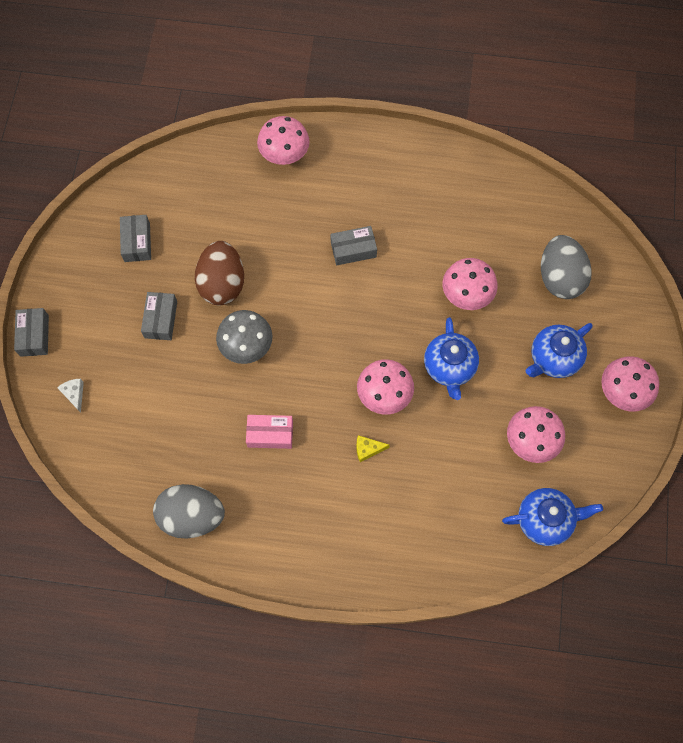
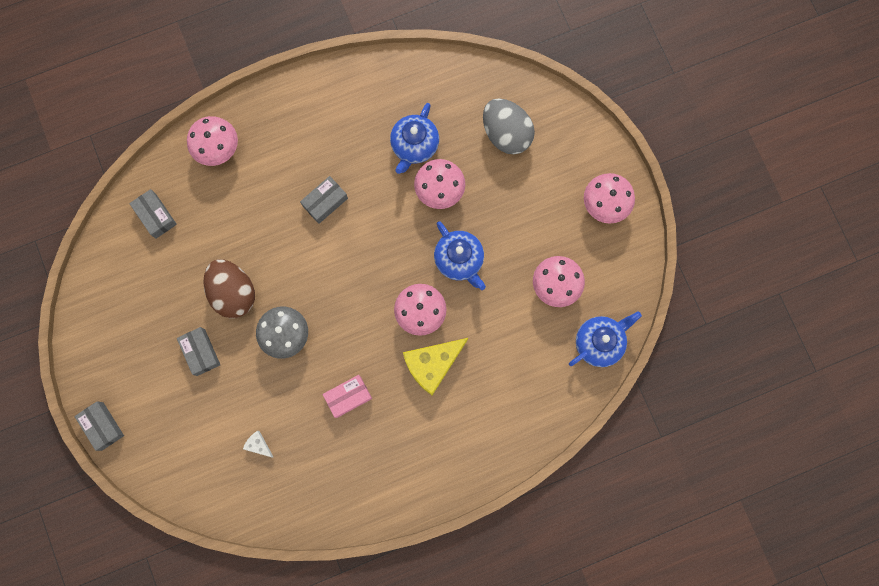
camera: 30 degrees left, 10 degrees up
(74, 394) = (168, 455): white cheese -> white cheese (258, 445)
(137, 242) = (139, 297): grey box -> grey box (155, 216)
(192, 516) = (325, 498): grey egg -> none
(368, 449) = (432, 364): yellow cheese -> yellow cheese, size x2.22
(553, 359) = (537, 206): blue teapot -> blue teapot (414, 146)

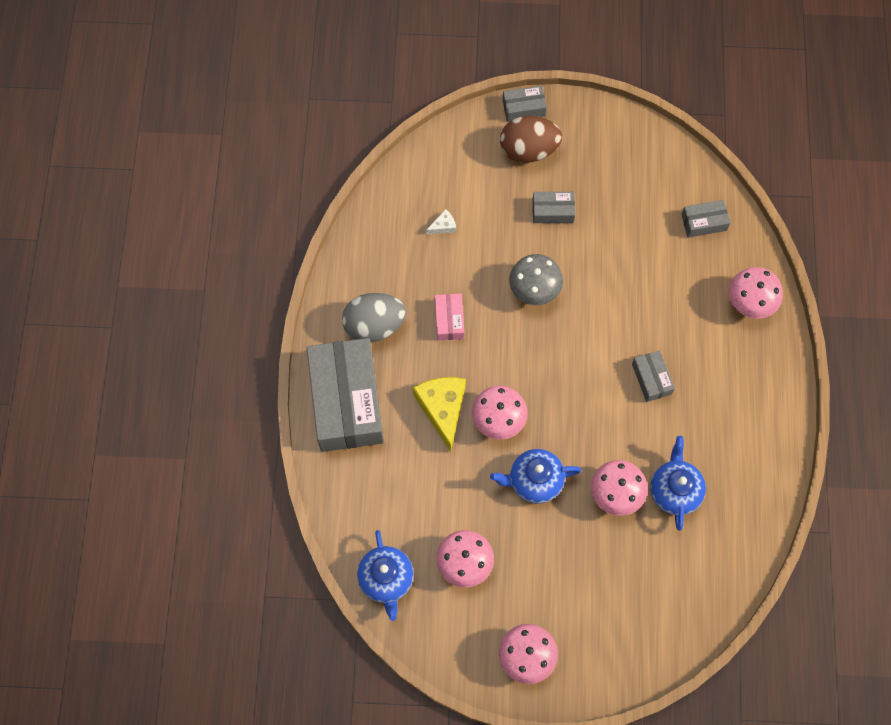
camera: 115 degrees right, 10 degrees down
(233, 292) = (597, 260): brown egg -> brown egg (528, 150)
(414, 146) = (674, 490): blue teapot -> blue teapot turned 45 degrees clockwise
(464, 451) = (346, 401): none -> grey box
(506, 134) = (648, 590): grey egg -> grey egg (374, 326)

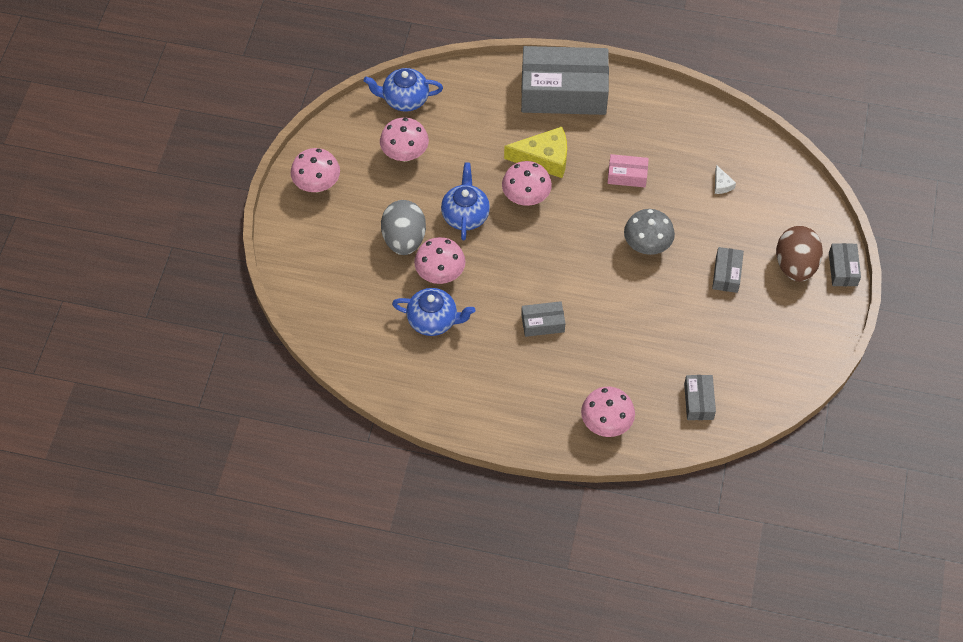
camera: 100 degrees right, 10 degrees down
(374, 326) = (630, 120): grey egg -> grey egg (404, 239)

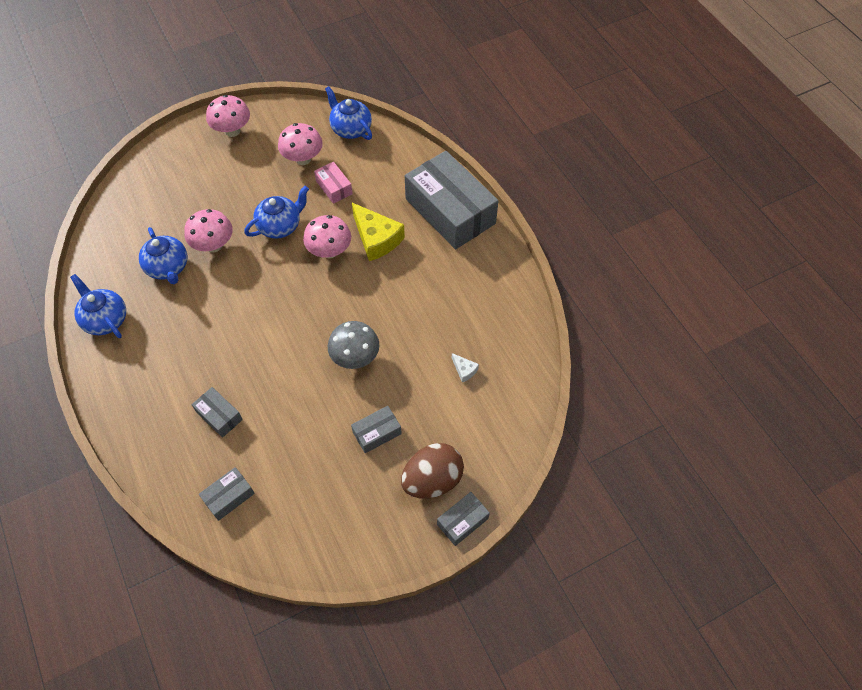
camera: 50 degrees right, 0 degrees up
(404, 239) = (227, 205): grey egg -> none
(447, 395) = (105, 319): none -> blue teapot
(542, 323) = (220, 336): grey box -> grey box (219, 416)
(606, 423) = (156, 442): pink mushroom -> none
(627, 175) = (411, 300): pink box -> pink box (334, 187)
(721, 184) = (464, 370): white cheese -> white cheese turned 75 degrees counterclockwise

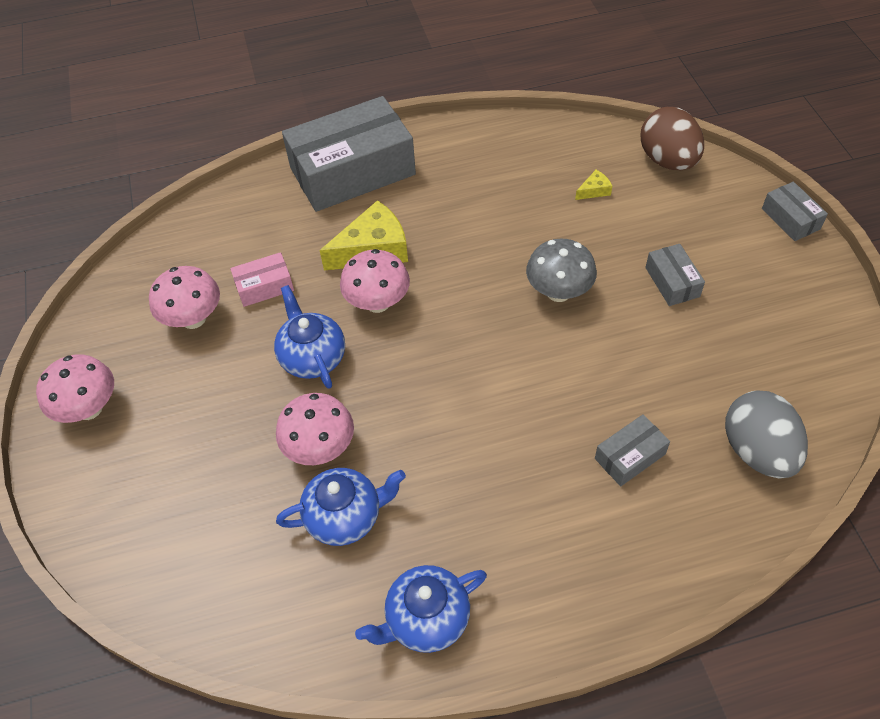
camera: 75 degrees left, 5 degrees down
(229, 497) = (757, 451): grey box -> grey egg
(350, 129) = (161, 256): blue teapot -> none
(432, 480) = (738, 238): brown egg -> brown egg (667, 161)
(464, 370) = (594, 190): white cheese -> yellow cheese

